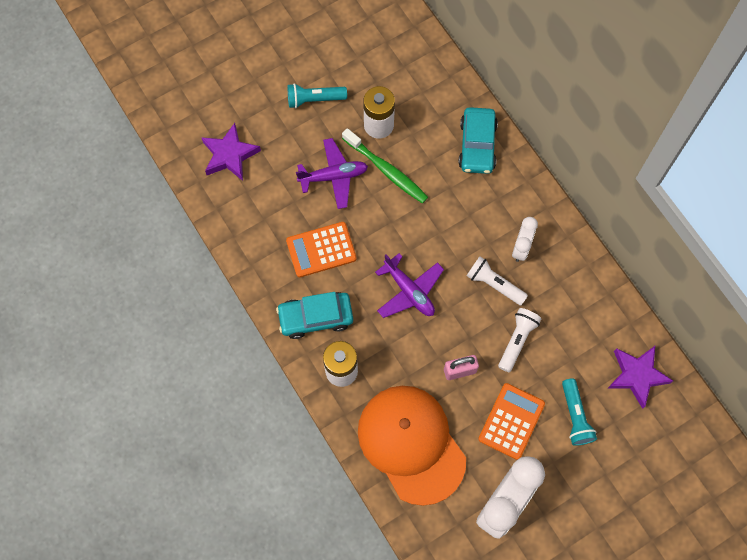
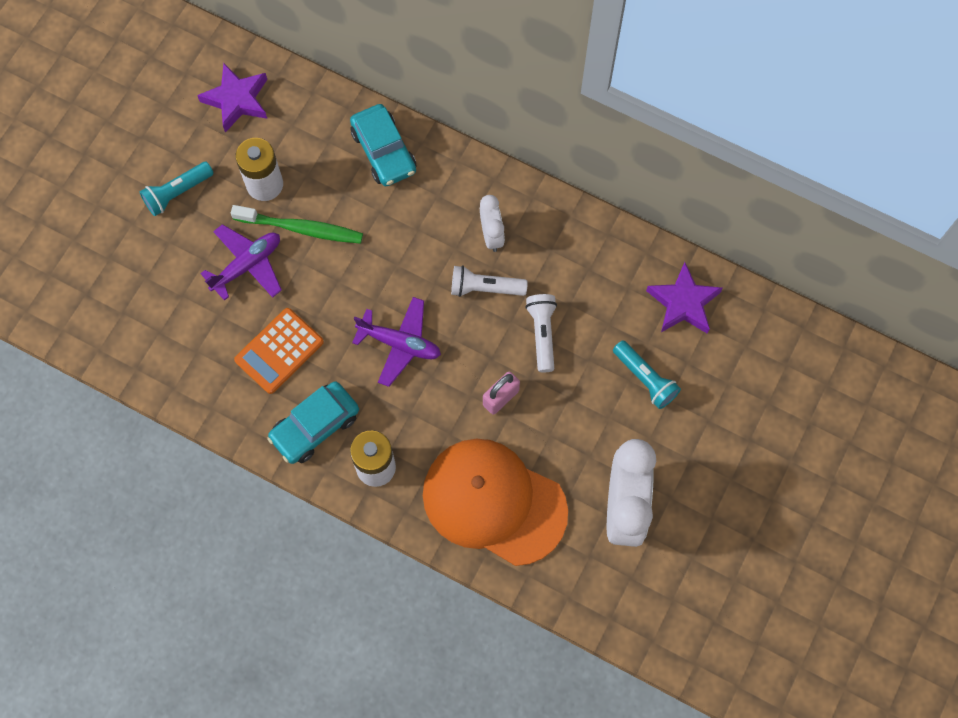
camera: 30 degrees left, 0 degrees up
(229, 155) = (117, 303): purple star -> purple star (237, 100)
(511, 421) = (583, 420): orange calculator -> none

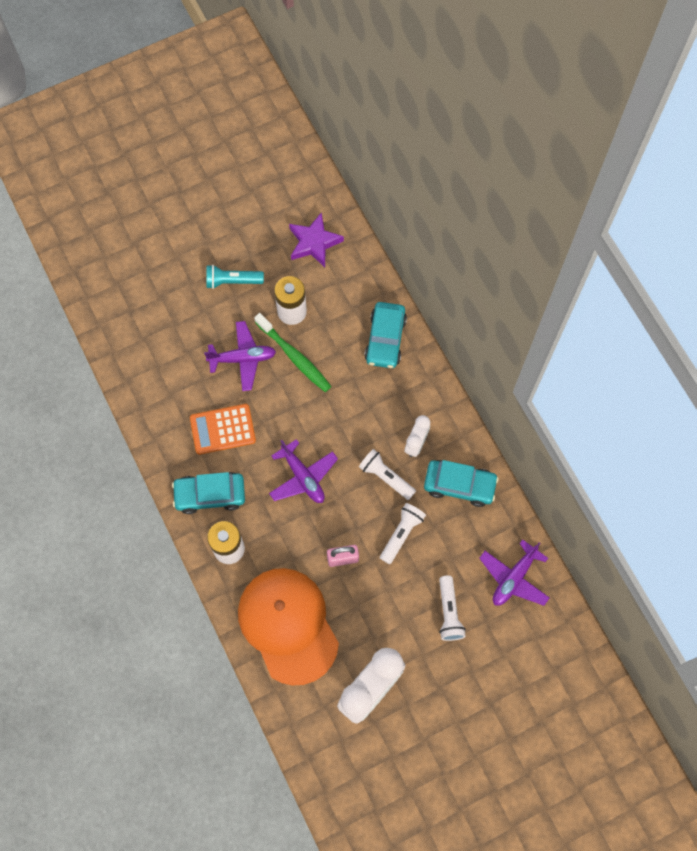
camera: 35 degrees right, 0 degrees up
(564, 248) = (459, 485): none -> turquoise car
(645, 379) = (449, 612): turquoise flashlight -> white flashlight
(683, 303) = (513, 578): purple star -> purple plane

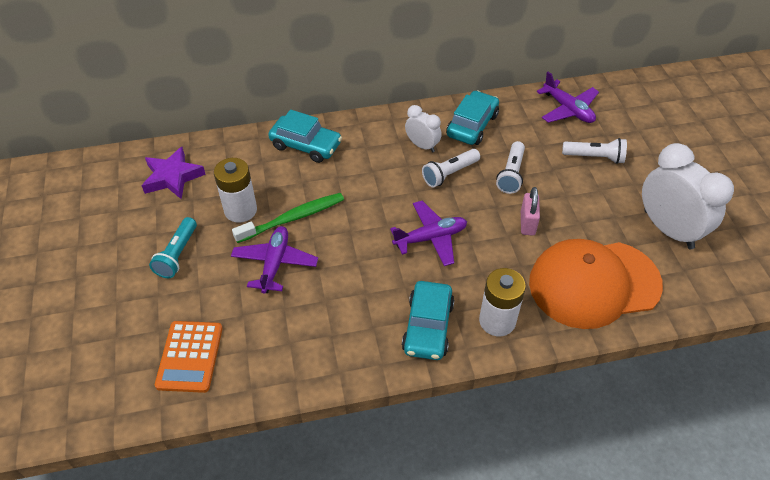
camera: 75 degrees left, 20 degrees down
(222, 429) = (352, 299): orange calculator -> orange calculator (190, 356)
(401, 534) = (511, 174): white flashlight -> white flashlight turned 120 degrees counterclockwise

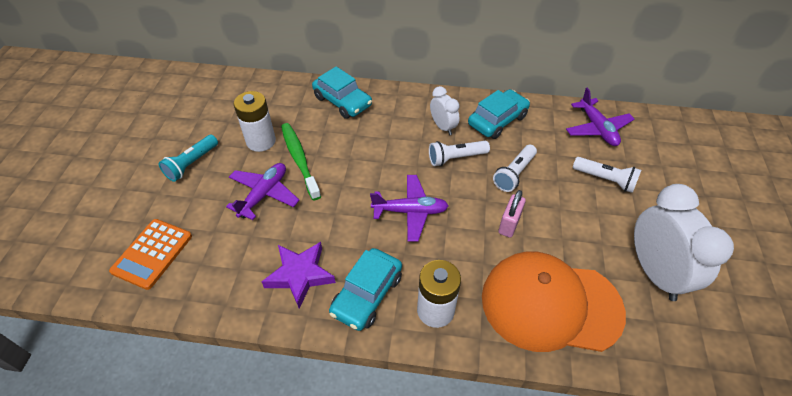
camera: 20 degrees right, 0 degrees up
(172, 177) = (223, 100): purple star -> purple star (300, 275)
(293, 218) = (299, 160): green toothbrush -> green toothbrush turned 105 degrees counterclockwise

